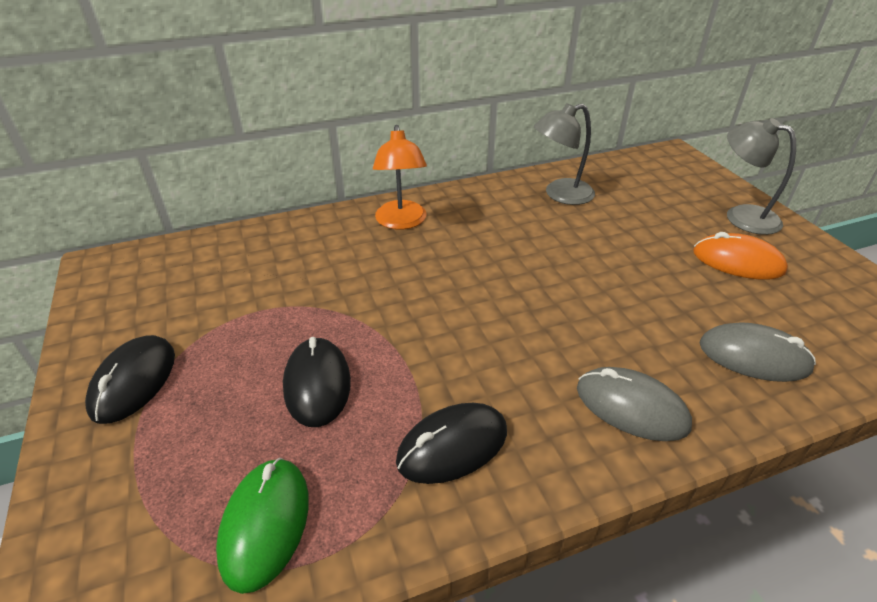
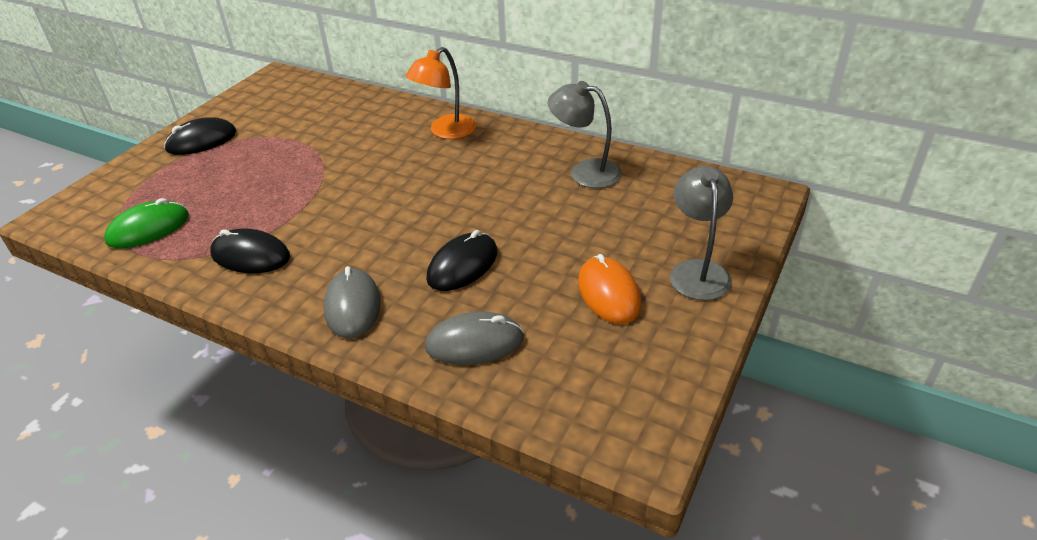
camera: 50 degrees right, 0 degrees up
(317, 384) = (254, 190): black mouse -> black mouse (462, 265)
(754, 356) = (474, 343): grey mouse -> grey mouse turned 75 degrees counterclockwise

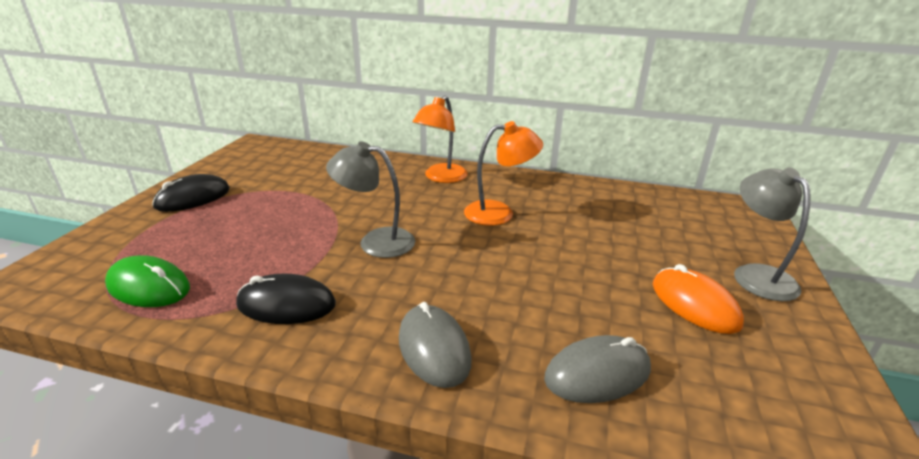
camera: 15 degrees left, 10 degrees down
(148, 229) = (148, 286): green mouse -> green mouse turned 75 degrees clockwise
(462, 265) = (530, 291): black mouse -> none
(482, 179) = (499, 213): none -> orange lamp
(585, 172) = (588, 201): grey lamp -> grey lamp (376, 241)

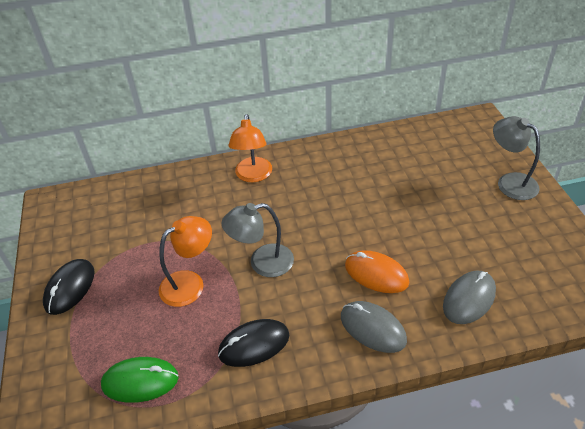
camera: 25 degrees left, 15 degrees up
(499, 213) = (325, 195): orange lamp -> orange lamp (190, 283)
(694, 304) = (490, 222): orange mouse -> orange mouse (376, 274)

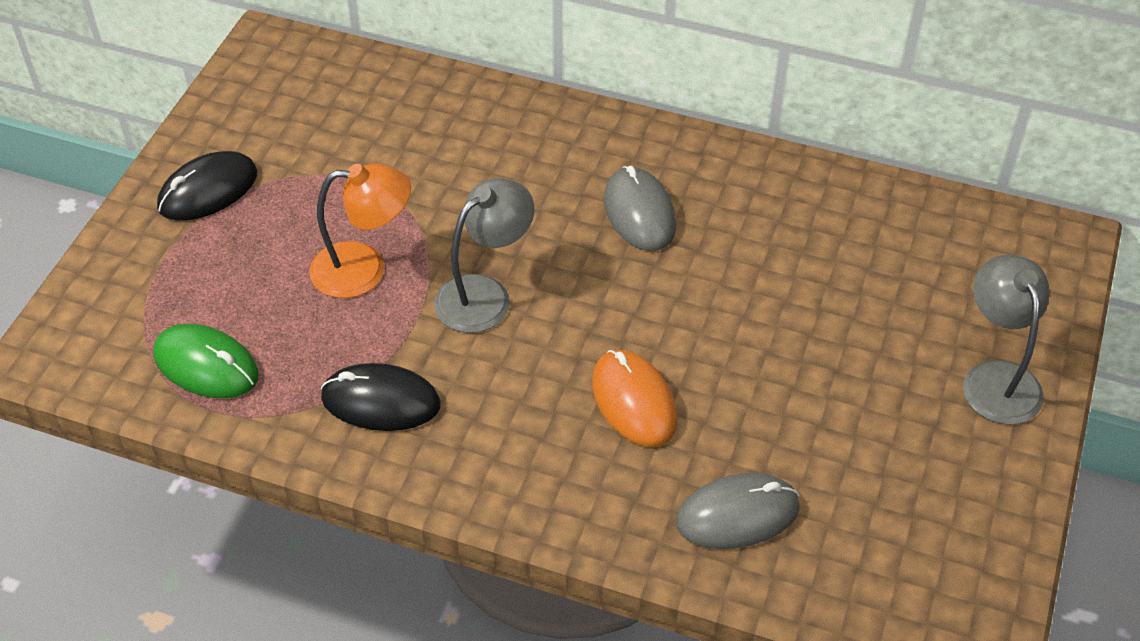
camera: 30 degrees right, 5 degrees up
(253, 176) = (584, 150): orange lamp -> none
(262, 263) = (485, 294): grey lamp -> grey lamp turned 120 degrees clockwise
(373, 328) = (558, 473): grey mouse -> grey mouse (639, 212)

